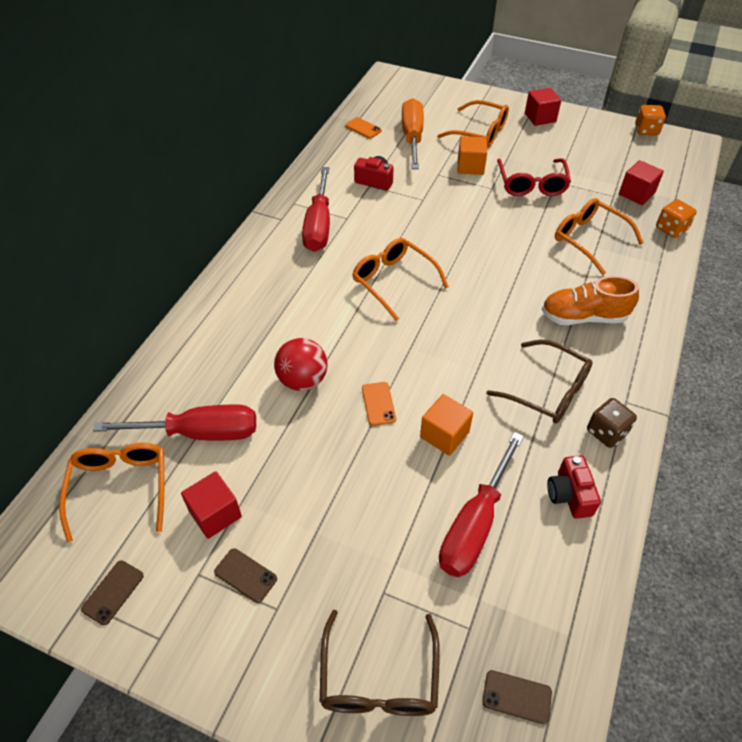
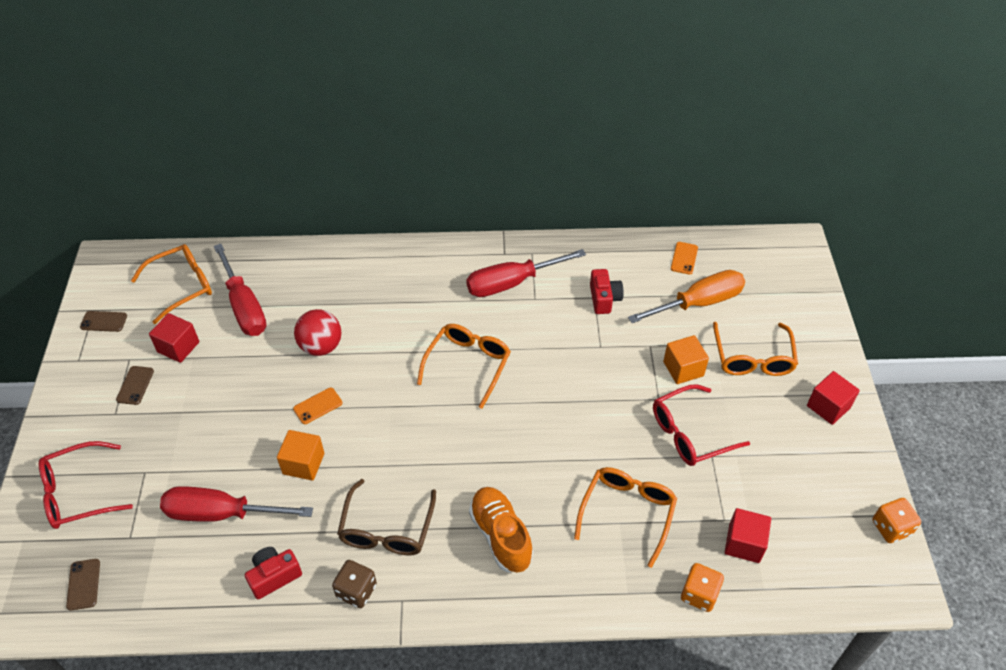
camera: 65 degrees right, 0 degrees up
(379, 678) = (78, 493): brown glasses -> red glasses

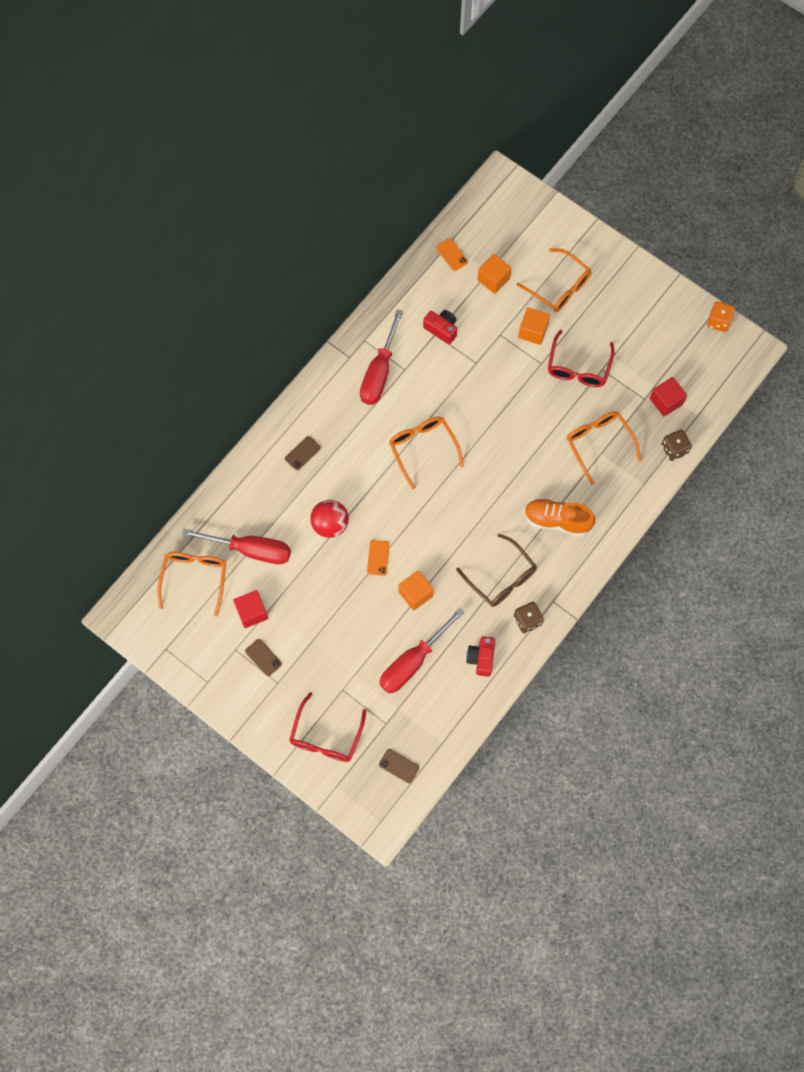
camera: 50 degrees left, 20 degrees up
(104, 321) = (184, 647): brown phone -> brown phone (302, 453)
(698, 303) = (493, 279): orange screwdriver -> orange cube
(699, 594) = (674, 449): orange dice -> brown dice
(828, 406) = (625, 279): red cube -> none

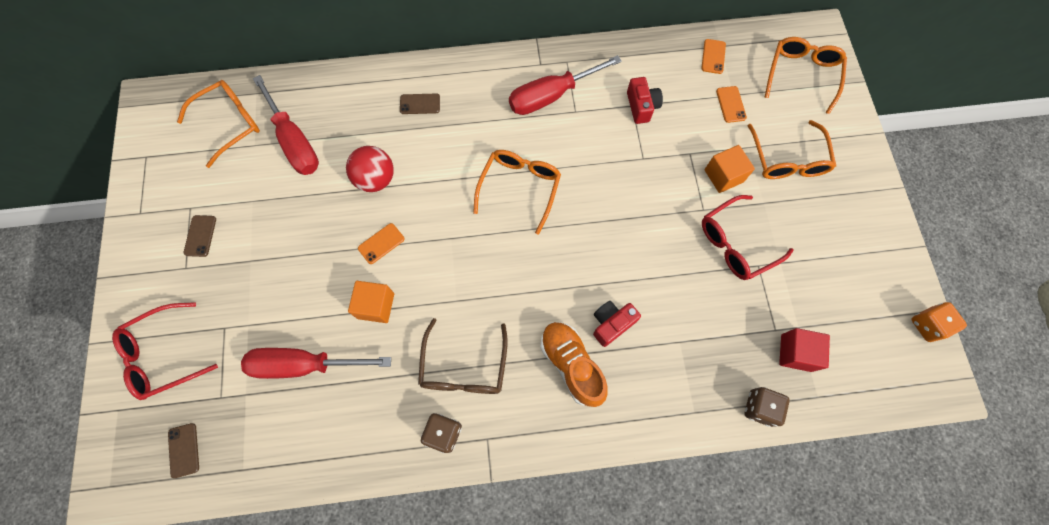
camera: 45 degrees right, 0 degrees up
(252, 612) = (236, 191): red cube -> none
(481, 658) = (364, 425): red camera -> red camera (611, 324)
(493, 279) = (731, 104): orange cube -> orange phone
(598, 444) = (686, 331): orange glasses -> orange glasses (801, 75)

